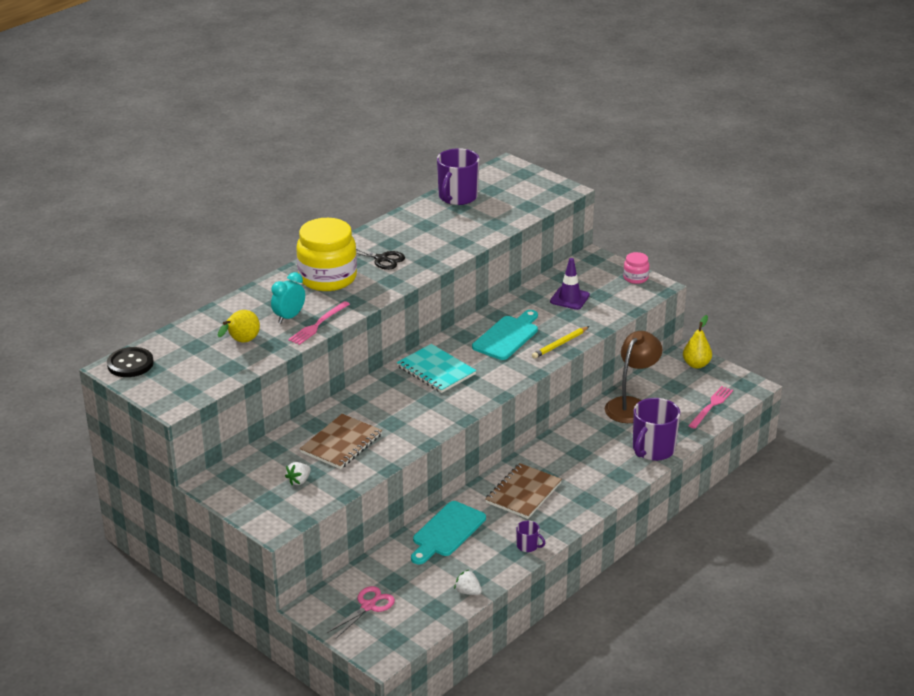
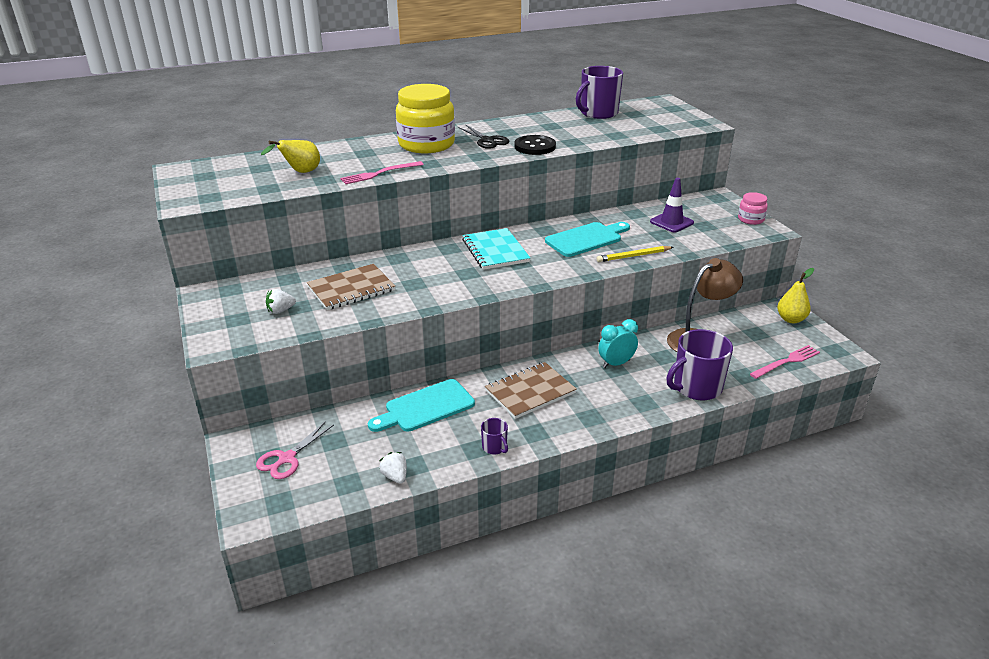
camera: 25 degrees right, 0 degrees up
(130, 364) = (193, 169): black button -> black button (535, 147)
(289, 317) = (361, 164): turquoise clock -> turquoise clock (616, 364)
(368, 606) = (287, 458): pink scissors -> pink scissors turned 150 degrees clockwise

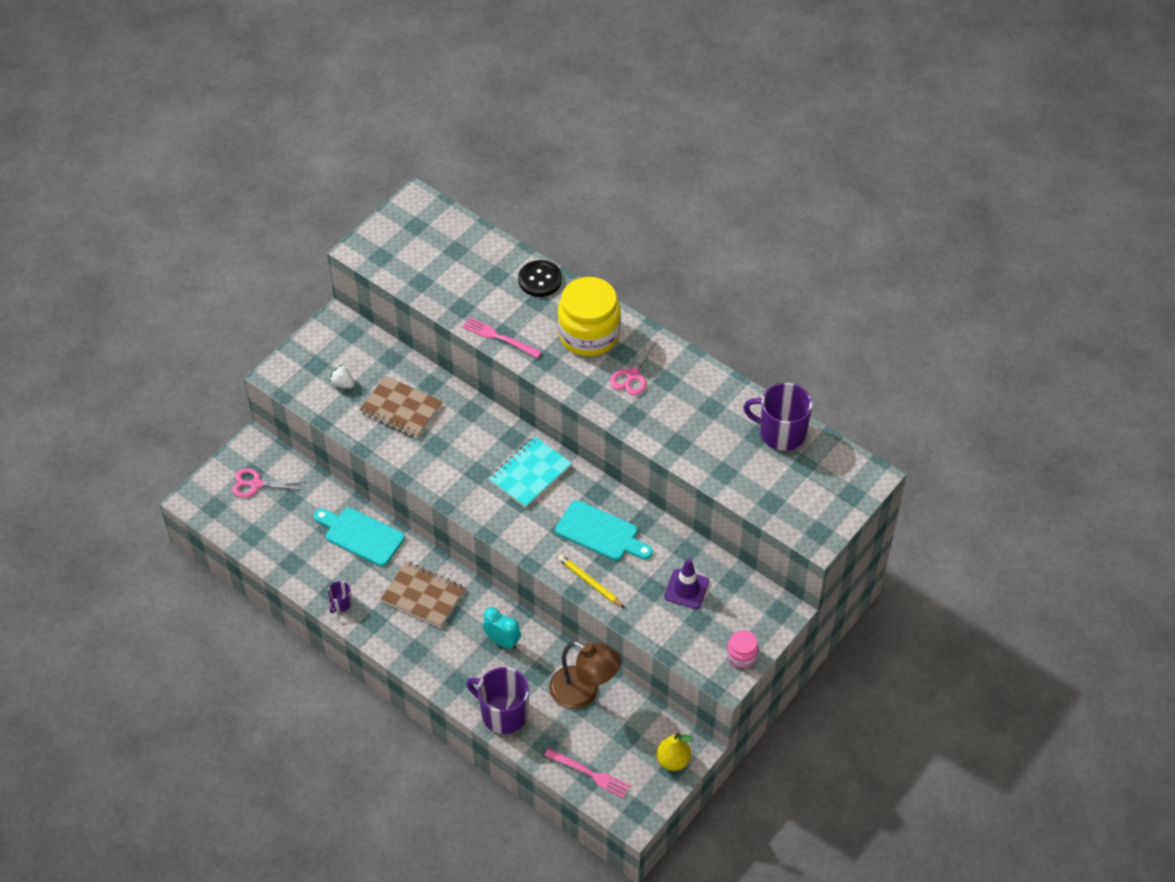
camera: 60 degrees right, 20 degrees up
(300, 172) = (464, 283): yellow pear -> none
(395, 476) = (275, 558): white strawberry -> none
(487, 140) = (632, 375): black scissors -> pink scissors
(535, 147) = (642, 419): black button -> black button (540, 280)

